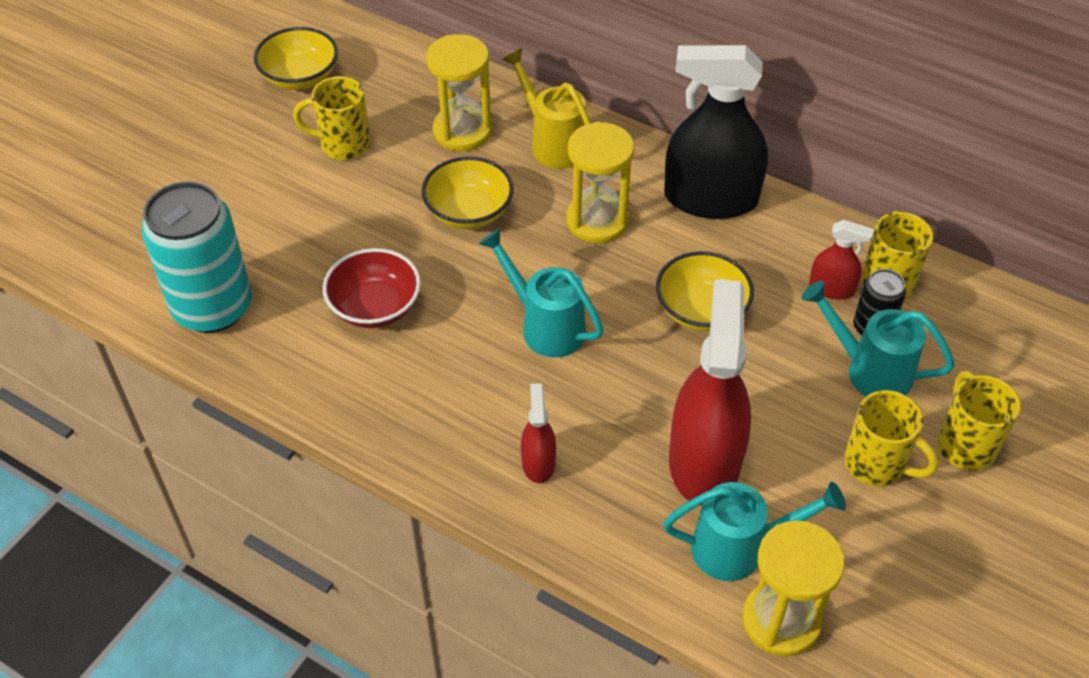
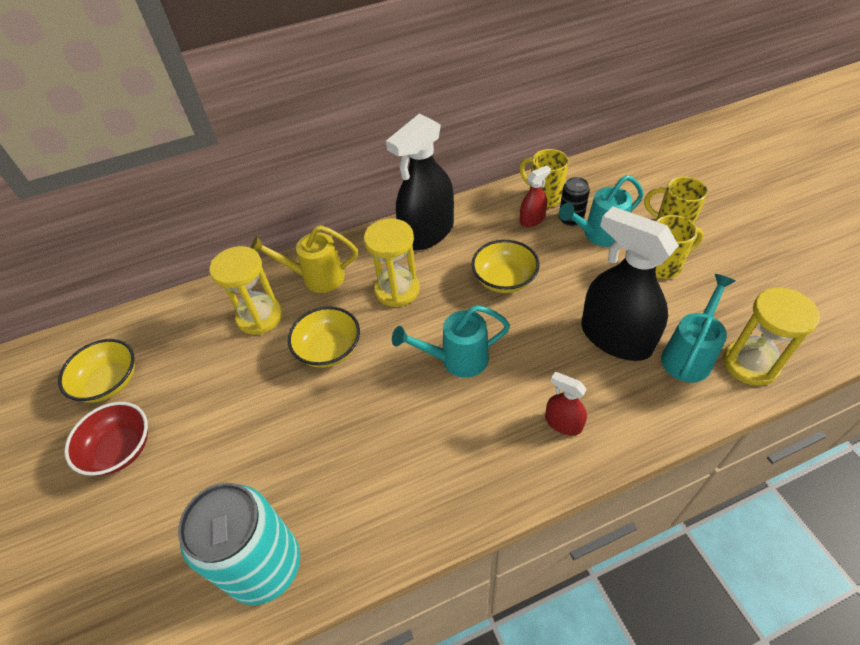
camera: 50 degrees left, 0 degrees up
(343, 144) = (199, 389): yellow mug -> none
(375, 307) = (361, 449): red bowl -> red bowl (120, 449)
(704, 461) = (615, 337): red spray bottle -> black spray bottle

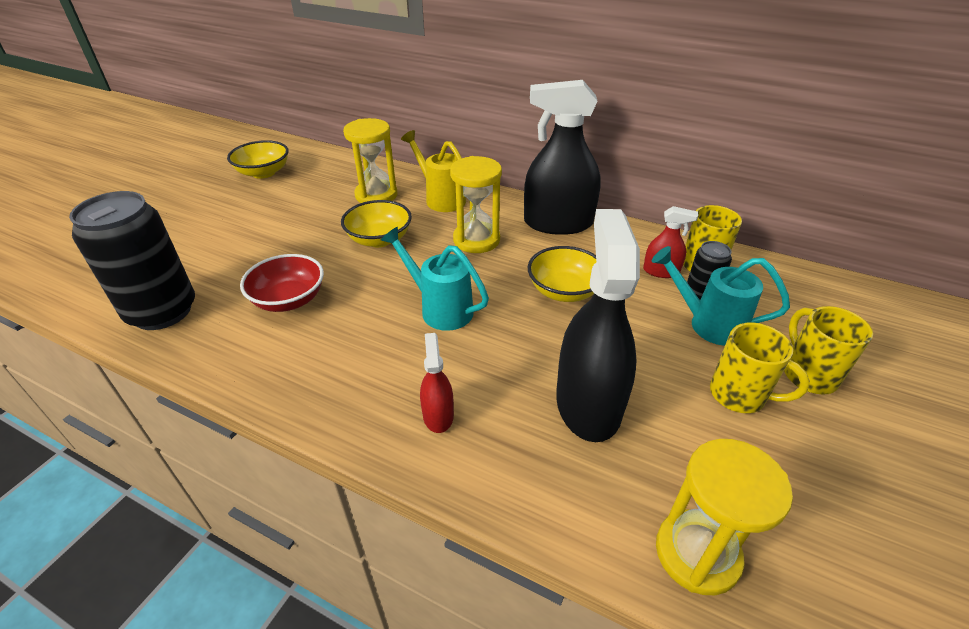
camera: 45 degrees right, 10 degrees down
(120, 449) = (215, 204): red bowl -> red bowl (289, 300)
(265, 566) = (162, 311): turquoise can -> black can
(689, 355) = (637, 481): turquoise watering can -> none

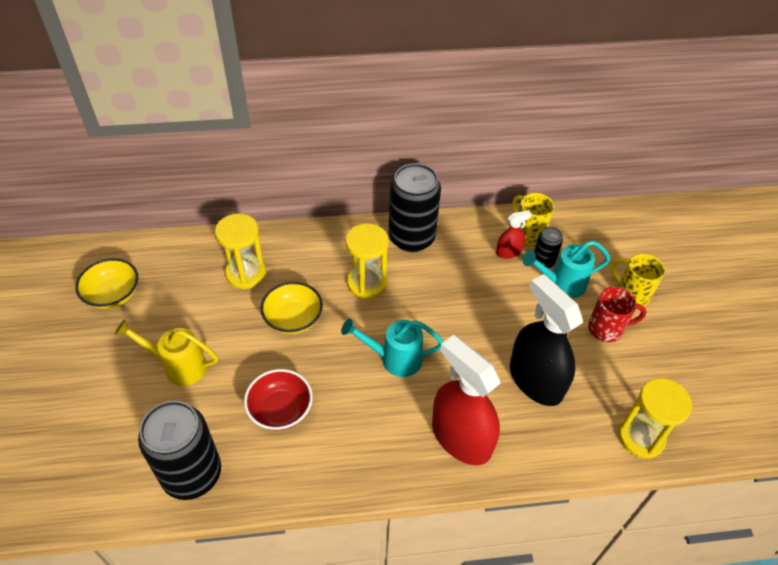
camera: 35 degrees left, 10 degrees up
(438, 415) = (461, 437): red spray bottle -> red spray bottle, size x2.16
(441, 198) = (303, 252): yellow watering can -> yellow watering can (179, 366)
(558, 223) = (411, 238): black spray bottle -> black can
(564, 291) = (461, 300): yellow bowl -> none
(739, 395) = (606, 329): yellow mug -> red mug

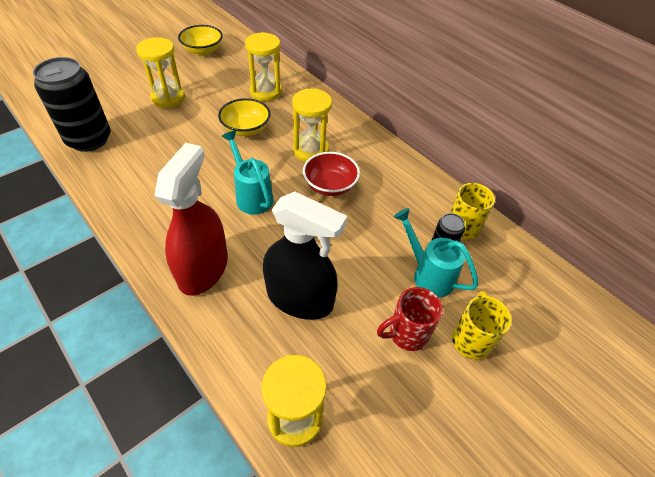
camera: 55 degrees right, 0 degrees up
(179, 366) = (168, 98): yellow watering can -> yellow hourglass
(280, 410) = (164, 156): red bowl -> red bowl (330, 185)
(411, 238) = (379, 156): black can -> none
(508, 252) = (426, 221): red spray bottle -> none
(535, 380) = (300, 298): black spray bottle -> black spray bottle turned 90 degrees clockwise
(606, 329) = (407, 334): red mug -> red mug turned 105 degrees clockwise

